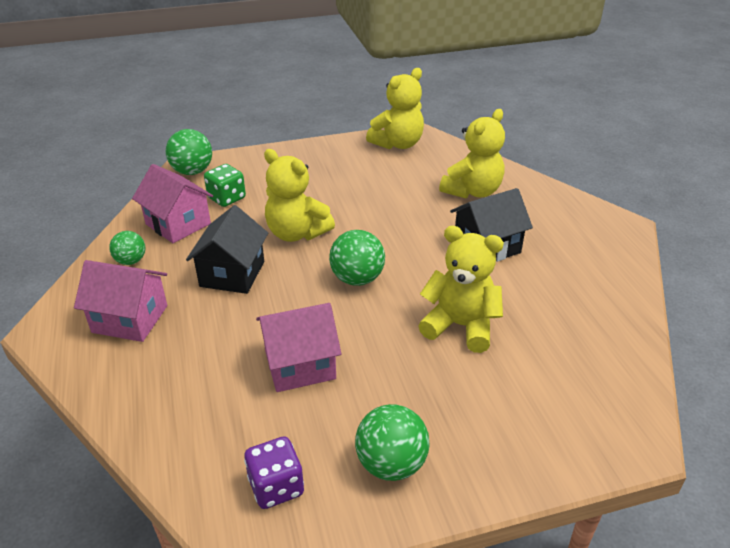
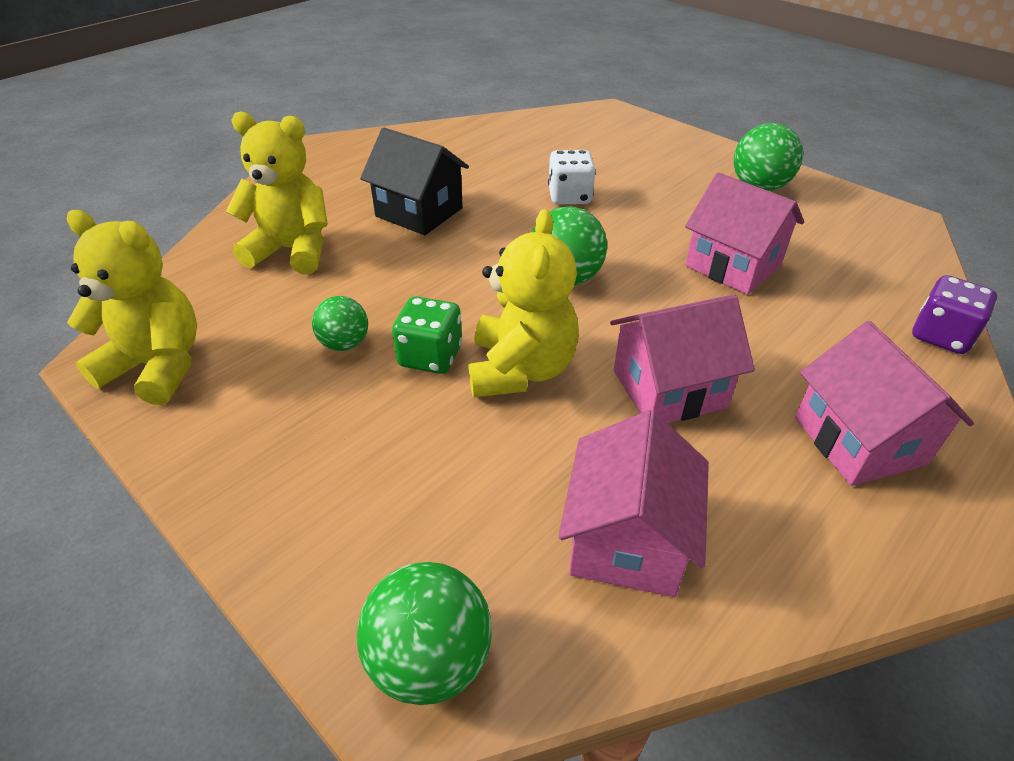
camera: 120 degrees left, 5 degrees up
(131, 261) = (775, 535): green ball -> green ball (344, 344)
(227, 198) = (492, 516): green dice -> green dice (430, 356)
(232, 274) = (669, 389): black house -> pink house
(276, 487) = (855, 227): purple dice -> purple dice (941, 335)
(460, 326) = (569, 196): yellow teddy bear -> white dice

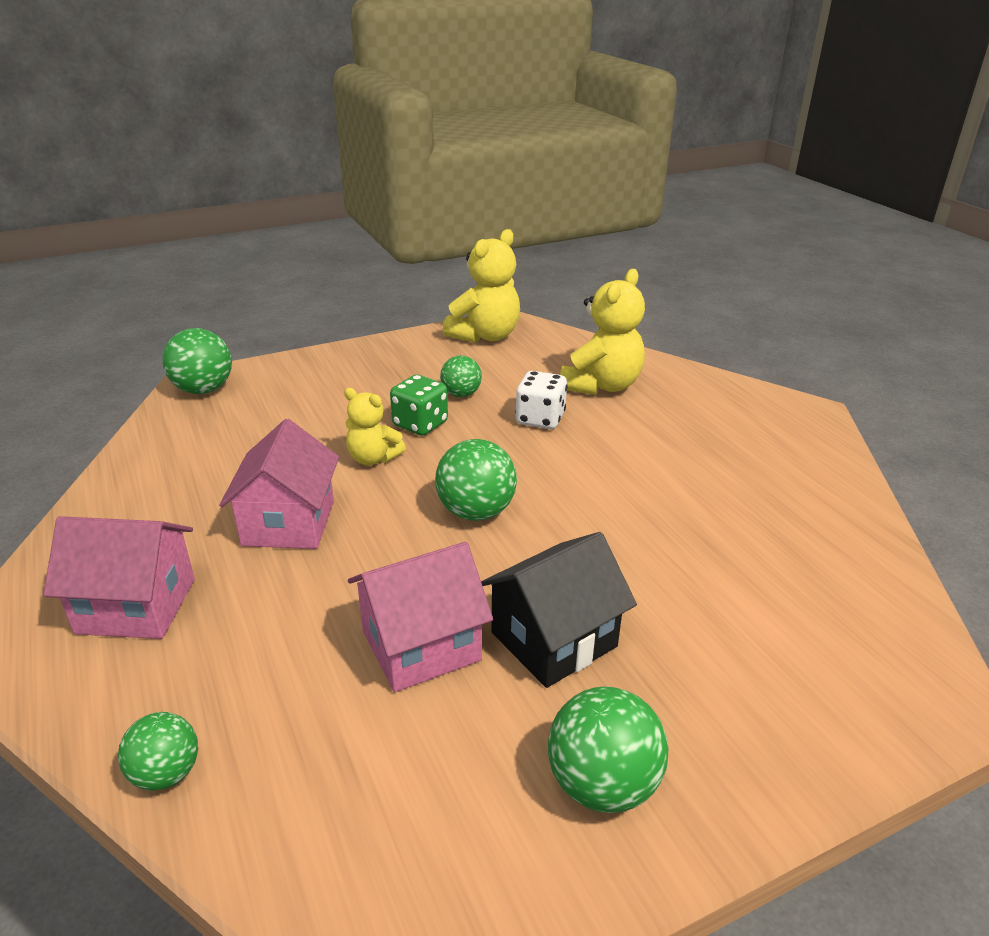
camera: 110 degrees right, 10 degrees down
(419, 212) = (643, 453): black house -> black house (554, 639)
(521, 369) = (373, 458): yellow teddy bear -> yellow teddy bear, size x0.60
(569, 196) = (641, 562): white dice -> white dice (540, 419)
(627, 540) = (193, 461): pink house -> none
(941, 335) = (166, 773): purple dice -> green ball

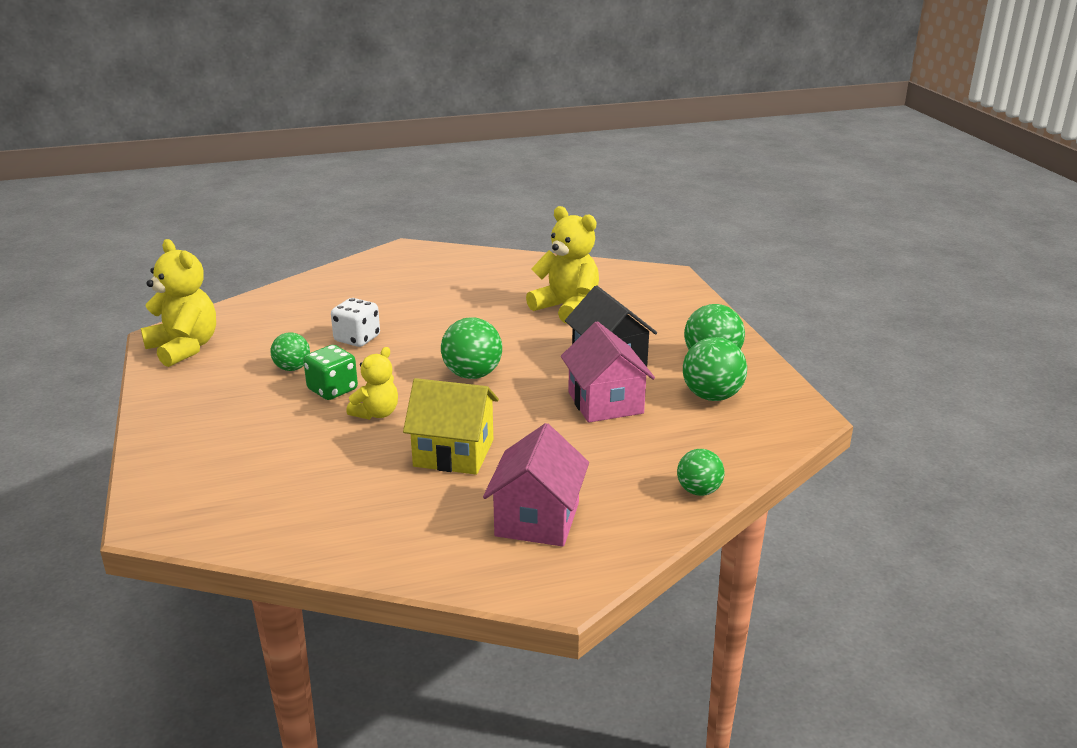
camera: 80 degrees left, 5 degrees down
(203, 390) = (175, 512): green ball -> green ball (712, 396)
(289, 523) = (453, 453): pink house -> yellow house
(601, 386) = (321, 309): yellow teddy bear -> yellow teddy bear (567, 308)

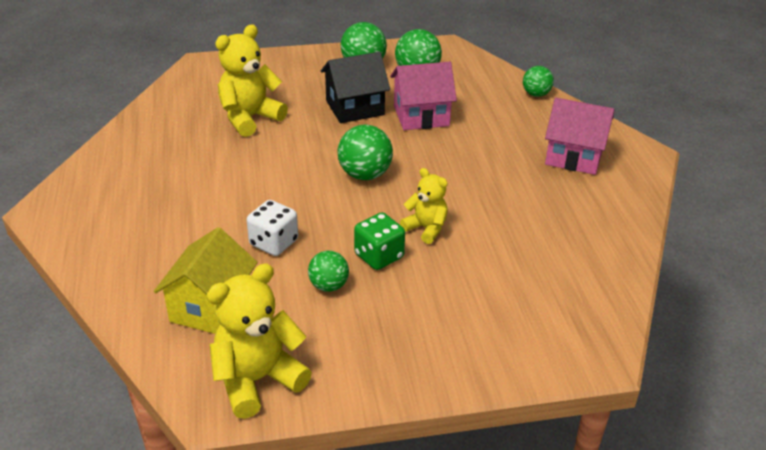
camera: 85 degrees left, 10 degrees up
(453, 453) = (490, 188): yellow house -> yellow house (211, 308)

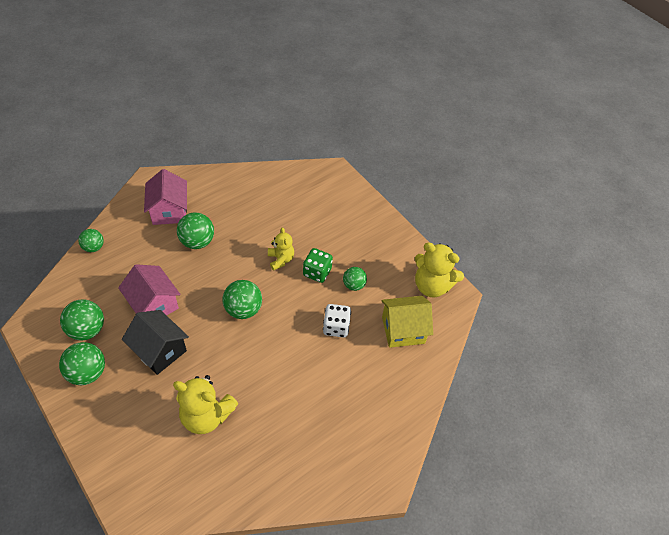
camera: 120 degrees left, 15 degrees up
(426, 228) = (281, 259): yellow teddy bear -> yellow teddy bear turned 150 degrees clockwise
(503, 166) = (197, 242): none -> green ball

